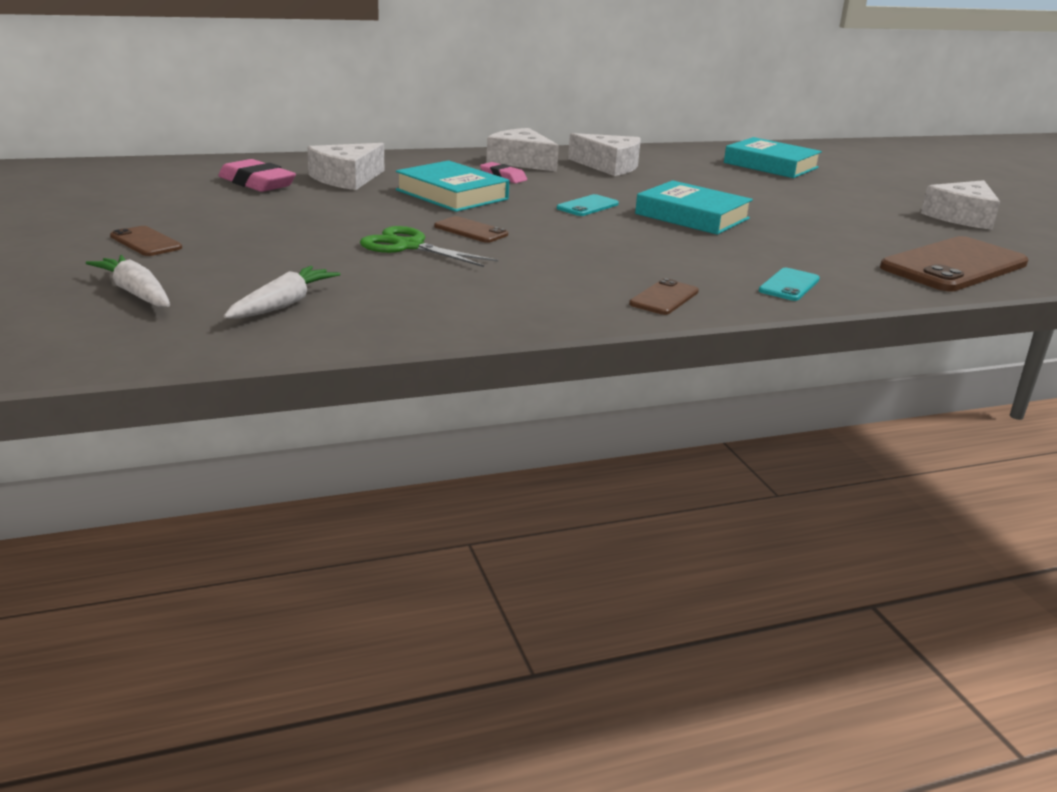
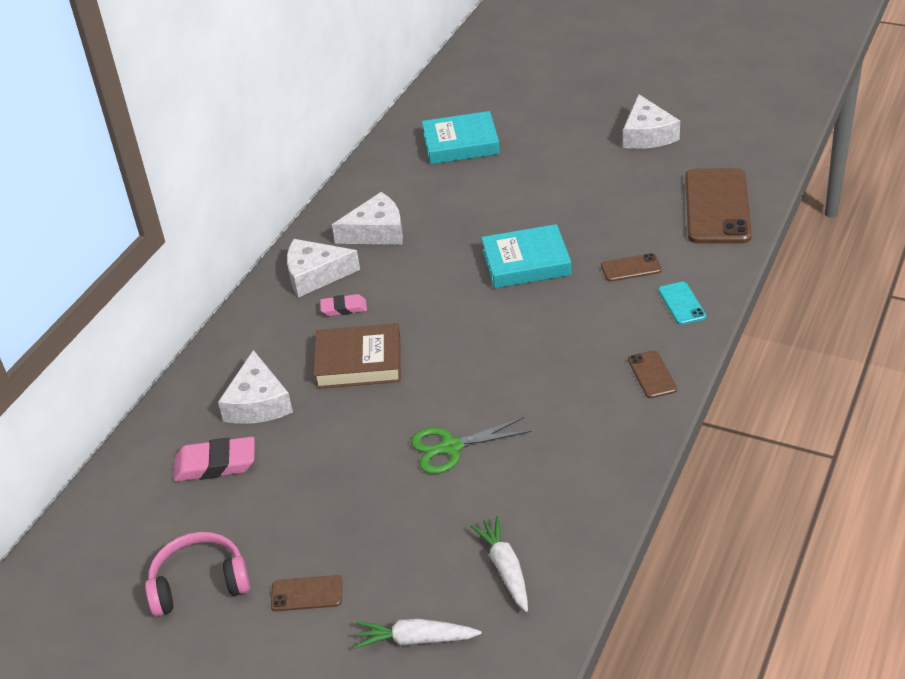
camera: 40 degrees left, 15 degrees up
(113, 208) = (199, 583): none -> pink headphones
(452, 194) = (358, 362): turquoise book -> brown book
(471, 230) = (448, 396): brown phone -> brown phone (631, 268)
(587, 206) = (455, 303): turquoise phone -> none

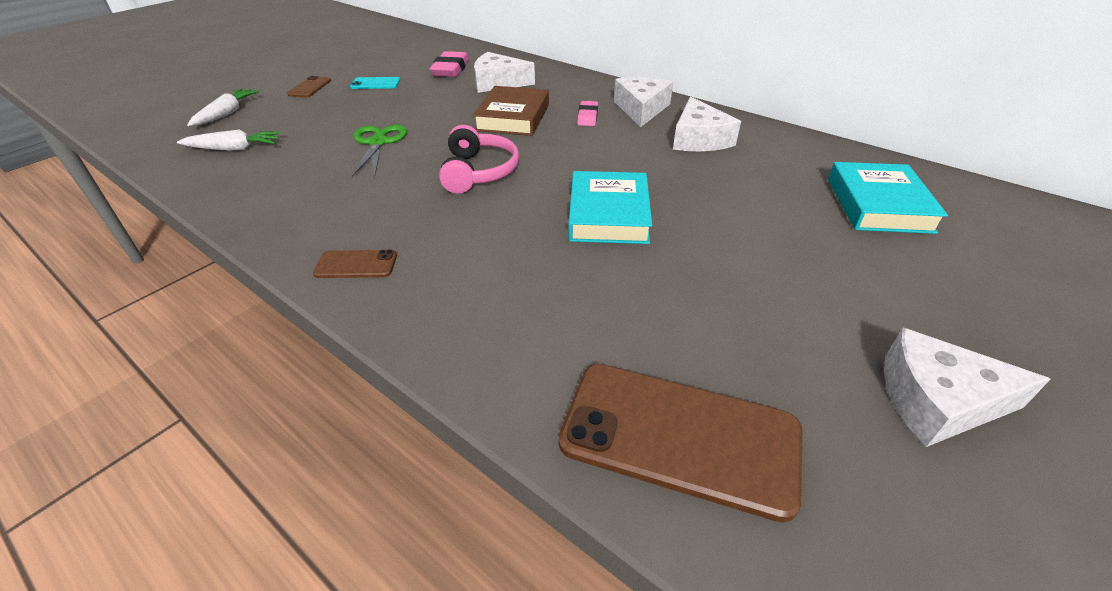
camera: 100 degrees right, 0 degrees up
(199, 583) = (358, 63): pink headphones -> pink headphones (478, 172)
(631, 268) = (557, 292): brown phone -> none
(681, 303) = (457, 321): turquoise phone -> turquoise phone (375, 84)

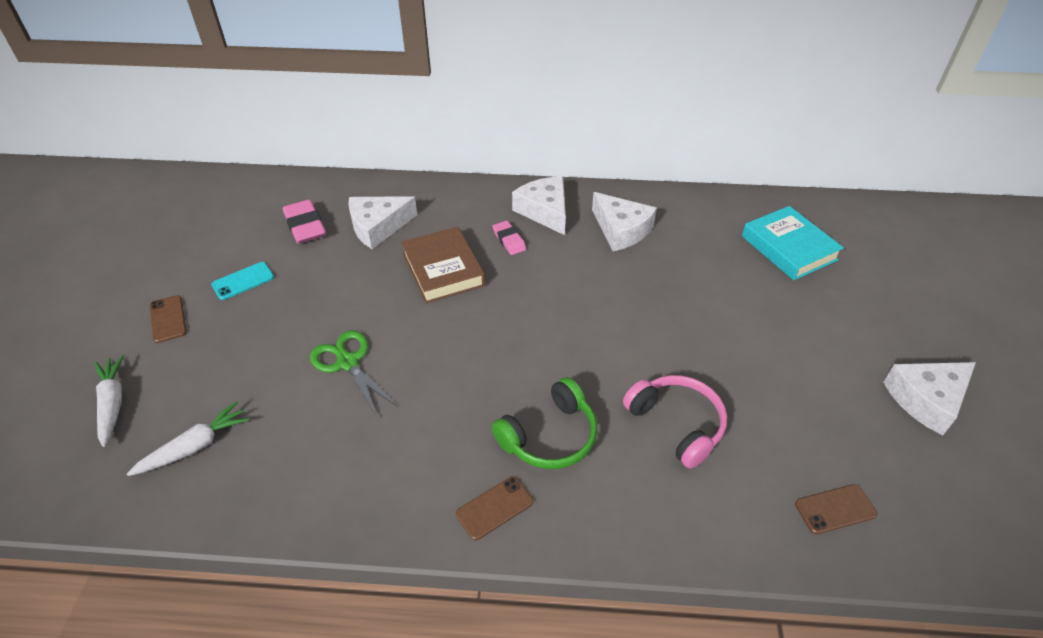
camera: 35 degrees left, 5 degrees up
(459, 241) = (549, 436): none -> green headphones
(478, 172) = (484, 353): pink headphones -> pink headphones (676, 424)
(608, 214) = (631, 348): turquoise book -> none
(679, 437) = (835, 509): brown phone -> brown phone, size x0.46

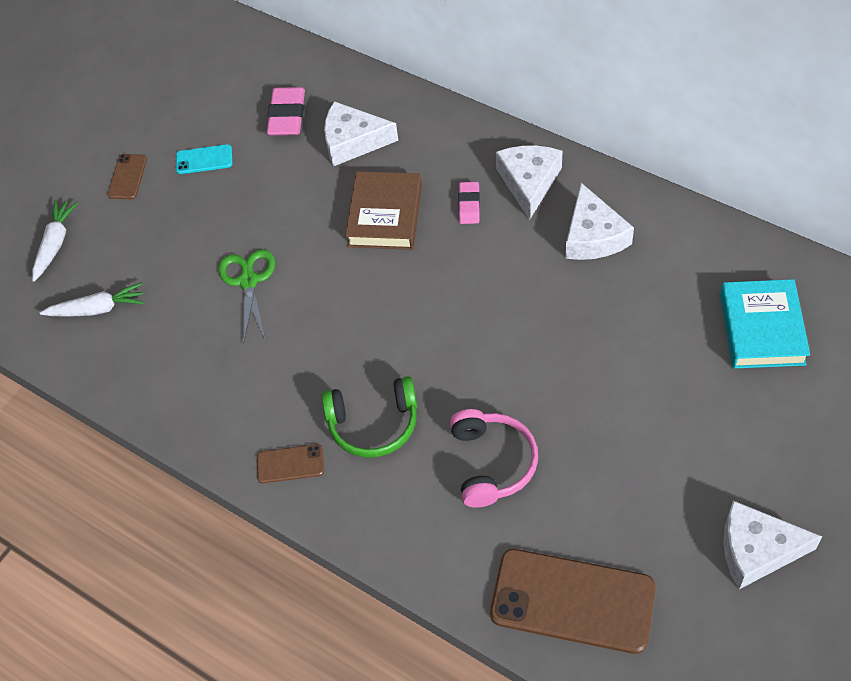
camera: 35 degrees right, 10 degrees up
(835, 509) = (572, 601): brown phone -> brown phone, size x2.16

